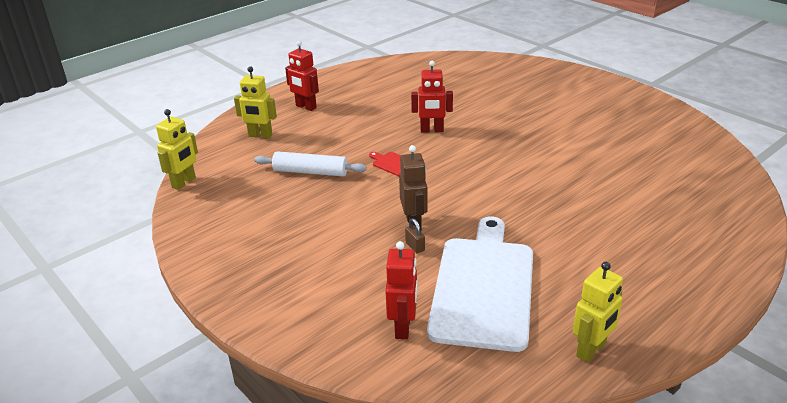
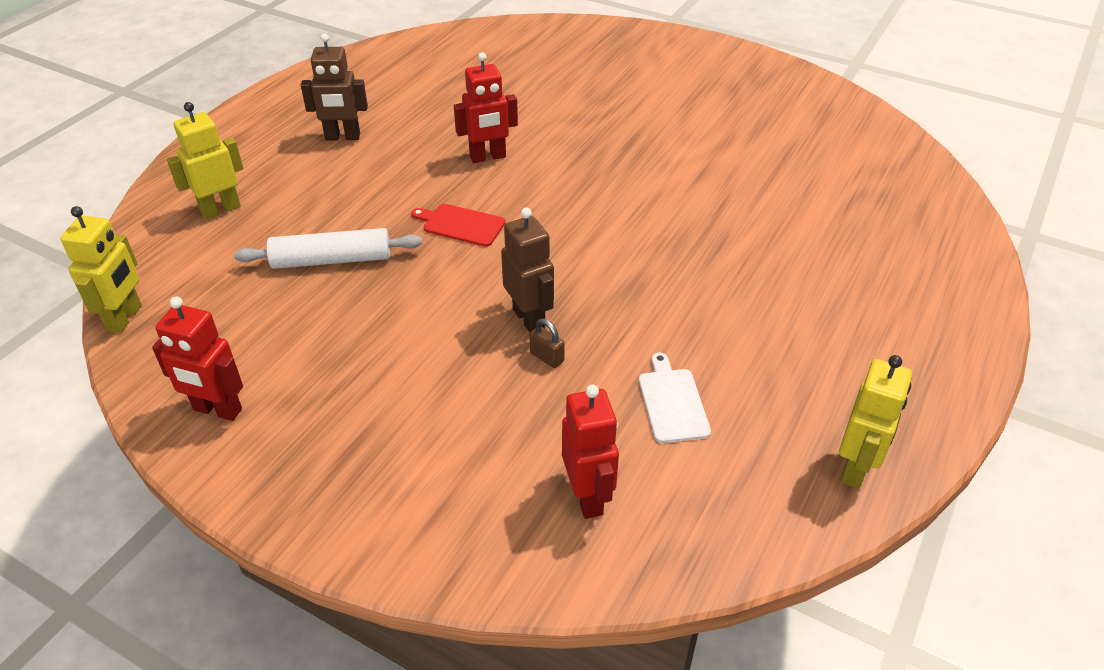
camera: 20 degrees left, 10 degrees up
(260, 135) = (220, 209): yellow robot -> yellow robot turned 150 degrees clockwise
(306, 107) = (274, 146): red robot -> red robot (217, 410)
(348, 107) = (342, 137): none -> brown robot
(484, 287) = (672, 402): white cutting board -> white cutting board, size x0.40

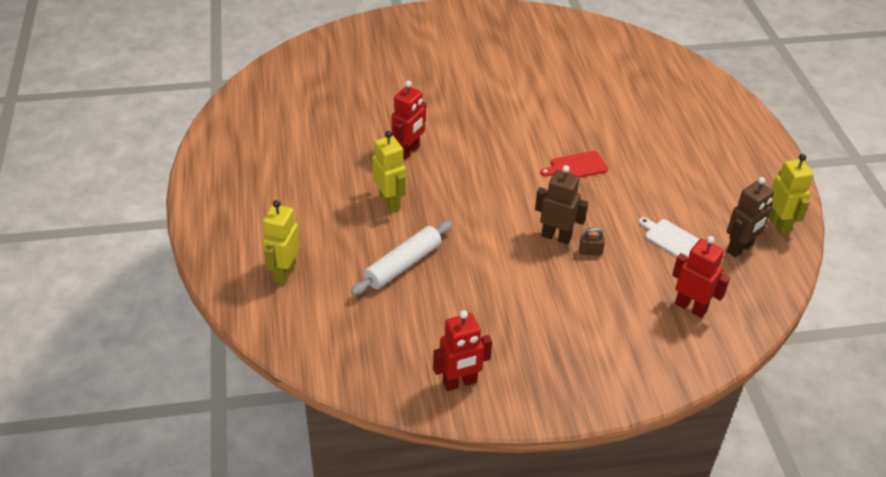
camera: 40 degrees left, 0 degrees up
(125, 318) = (326, 370): yellow robot -> yellow robot (390, 202)
(342, 137) = (296, 183): brown robot -> brown robot (740, 248)
(461, 225) = (449, 203): red cutting board -> red cutting board (576, 166)

